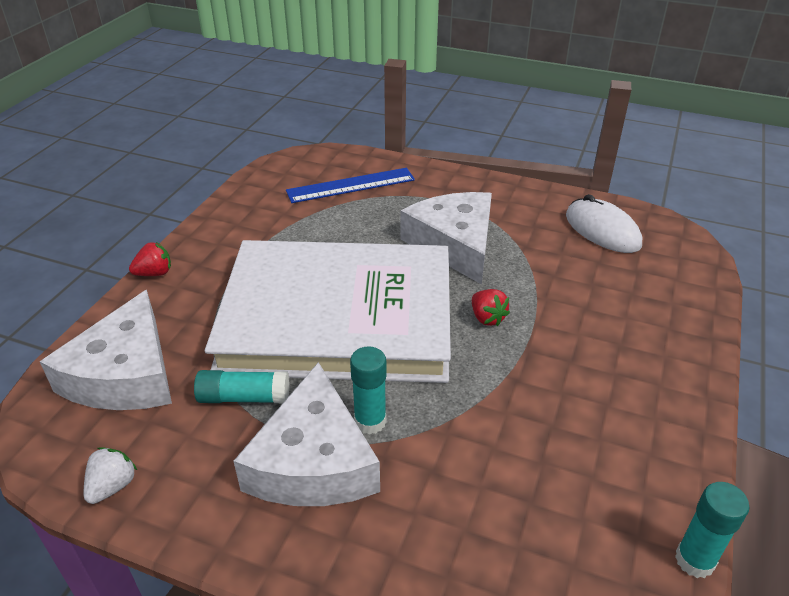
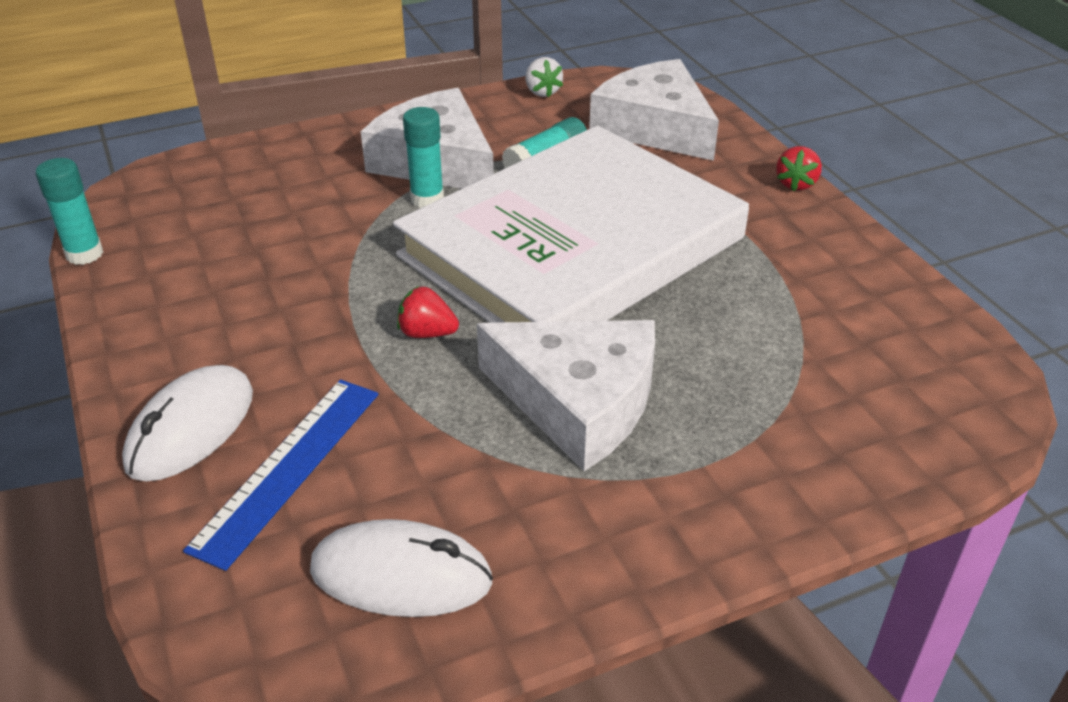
camera: 135 degrees right, 0 degrees up
(351, 185) = (843, 402): blue ruler -> blue ruler (288, 468)
(666, 342) = (191, 428): none -> white mouse

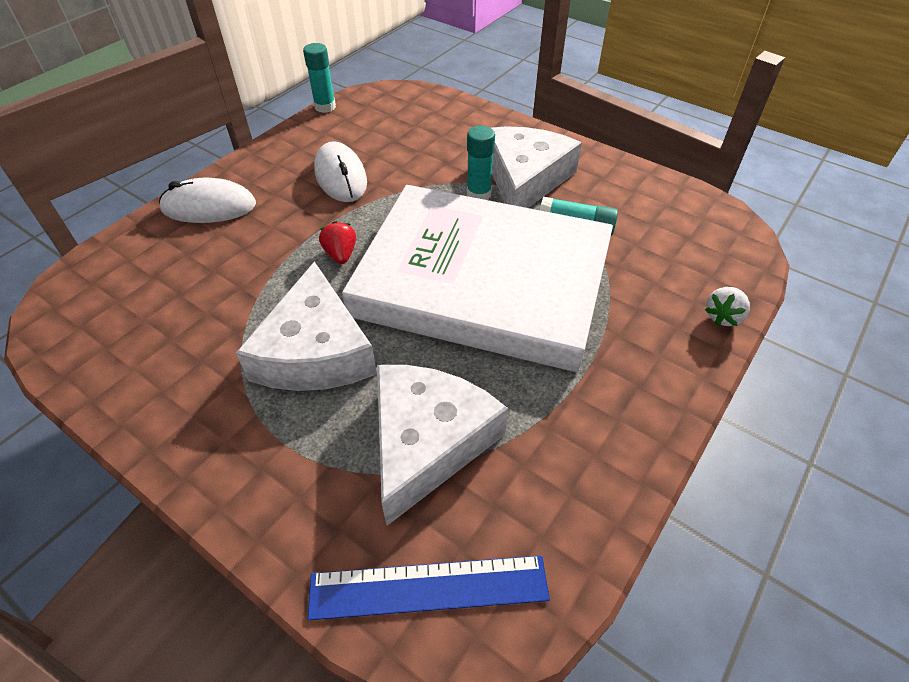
camera: 60 degrees right, 10 degrees up
(288, 468) = (194, 254): blue ruler -> blue ruler (428, 587)
(401, 575) = (128, 335): white mouse -> white mouse (341, 176)
(542, 92) = (665, 188): white strawberry -> white strawberry (723, 316)
(655, 127) = (684, 263): white cheese -> white cheese (427, 441)
(796, 184) = (692, 381): red strawberry -> none

